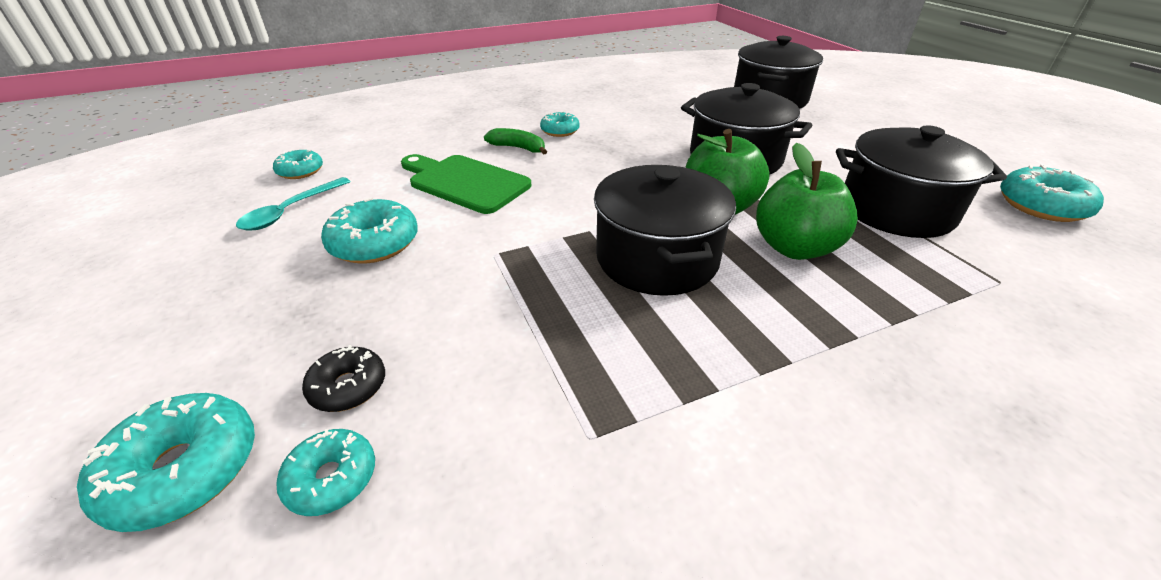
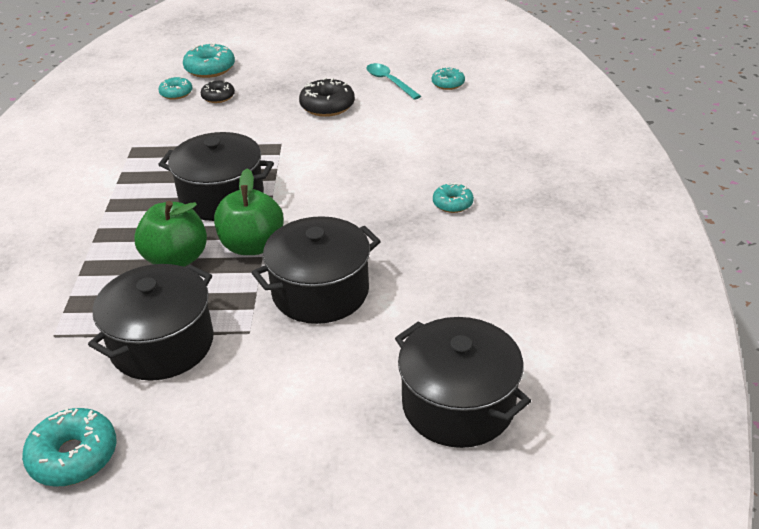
camera: 115 degrees right, 0 degrees up
(374, 243) = (327, 106): turquoise donut -> black donut
(465, 182) = (382, 142): green cutting board -> none
(518, 148) = (428, 174): green banana -> none

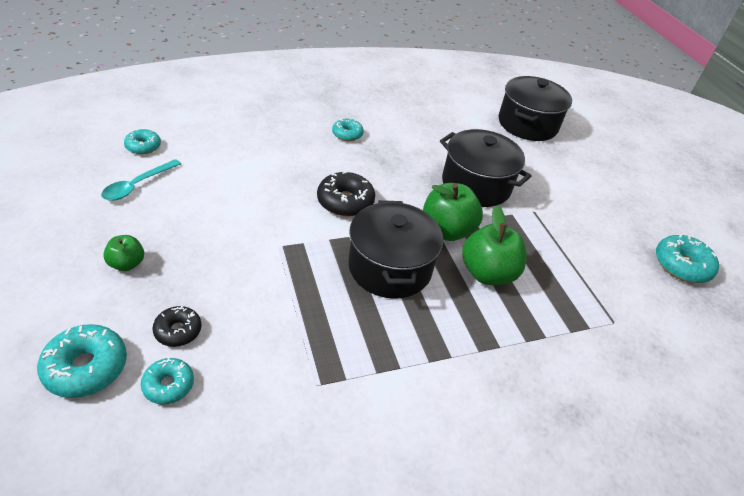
camera: 115 degrees left, 5 degrees up
(162, 344) = (574, 252): black pot -> none
(295, 79) = (127, 264): none -> green apple
(327, 106) = (197, 224): black donut -> black donut (345, 202)

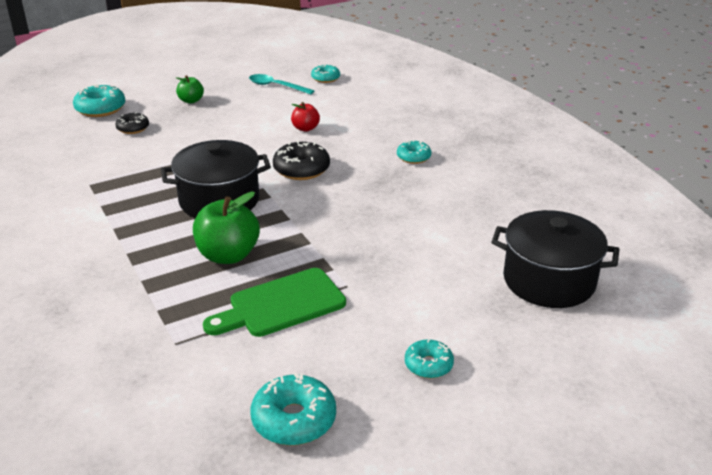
camera: 85 degrees right, 10 degrees down
(168, 385) = (88, 134): turquoise donut -> turquoise donut (428, 365)
(259, 183) = (305, 128): none -> red apple
(446, 230) = (284, 227): green apple -> none
(476, 185) = (375, 242): black pot -> none
(558, 251) = (281, 305): none -> green cutting board

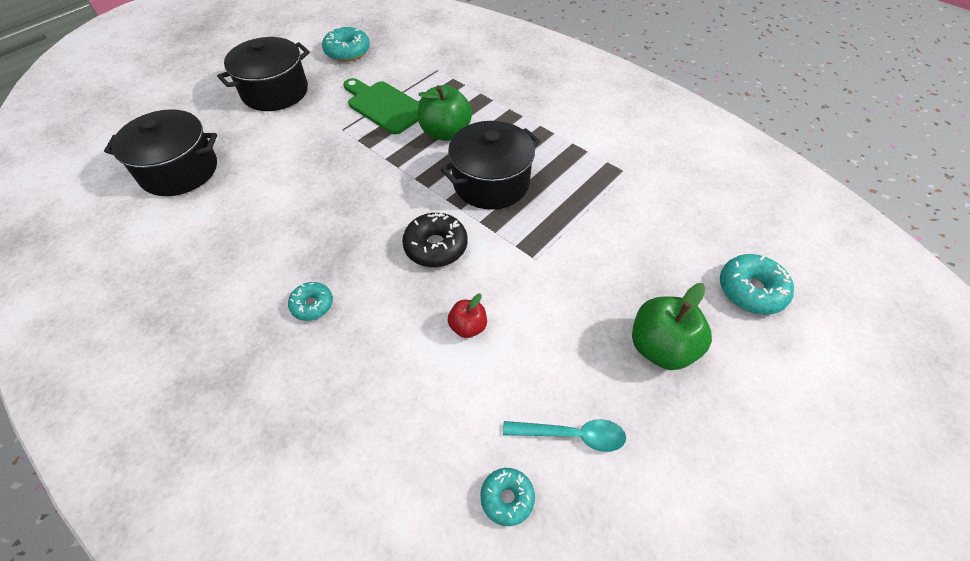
camera: 160 degrees right, 20 degrees up
(133, 128) = (672, 263): black donut -> none
(191, 101) = (661, 347): green apple -> green apple, size x1.81
(281, 305) = (384, 106): green cutting board -> green cutting board turned 90 degrees counterclockwise
(428, 365) = (275, 92): turquoise donut -> black pot

